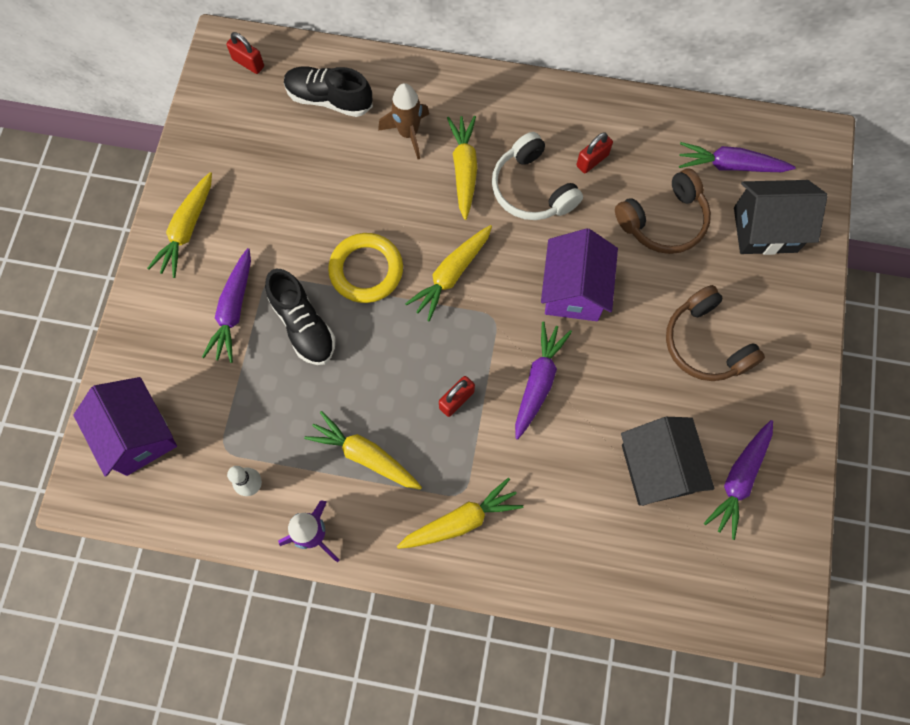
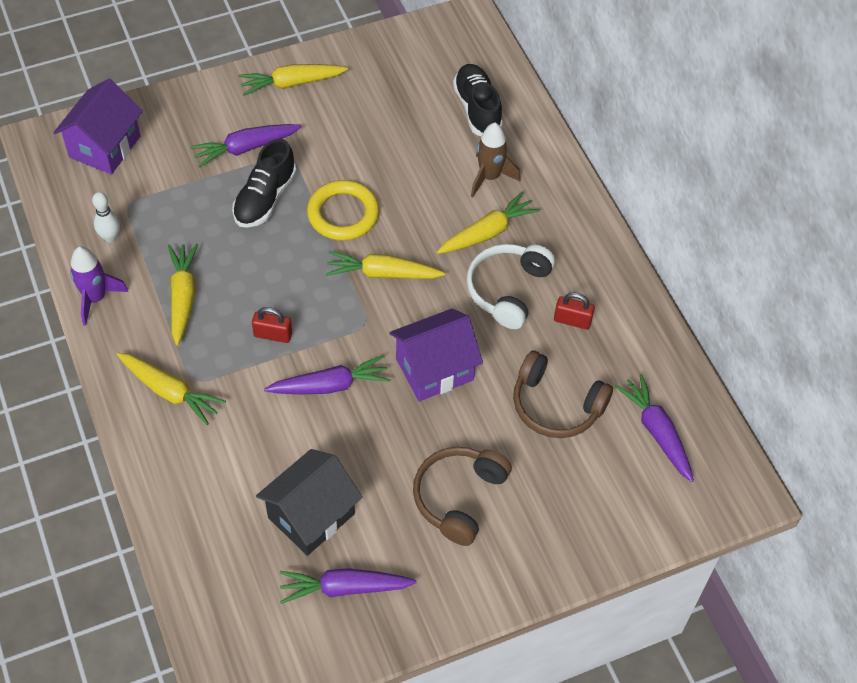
camera: 55 degrees right, 15 degrees down
(248, 63) = (466, 41): red padlock -> none
(765, 229) = (612, 492): black house -> none

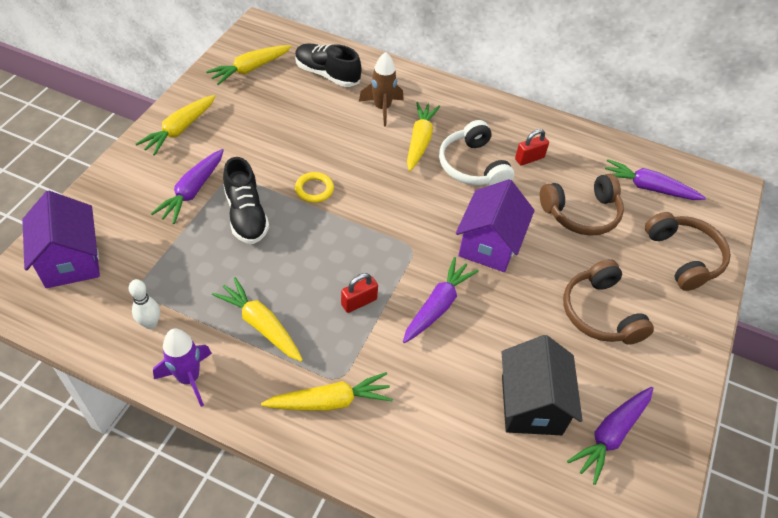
camera: 45 degrees left, 5 degrees down
(343, 214) = (314, 189): yellow ring -> yellow ring, size x0.60
(383, 273) = (385, 209): yellow carrot -> yellow carrot (250, 69)
(602, 515) = (683, 257): none -> brown headphones

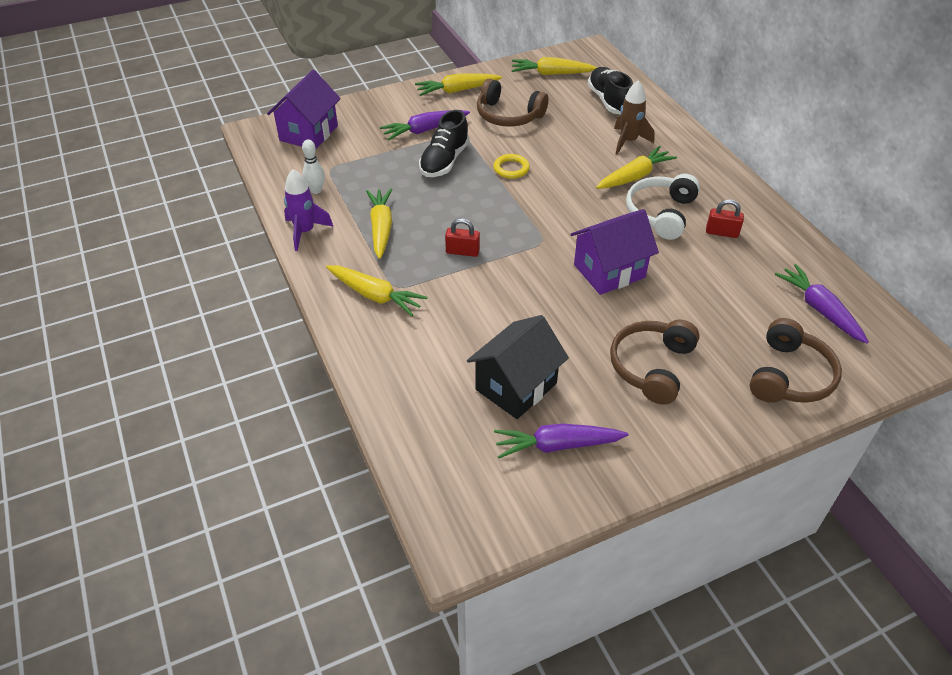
camera: 45 degrees right, 5 degrees down
(437, 306) = (518, 286): purple carrot -> none
(581, 213) = (723, 293): brown headphones -> brown headphones (508, 115)

